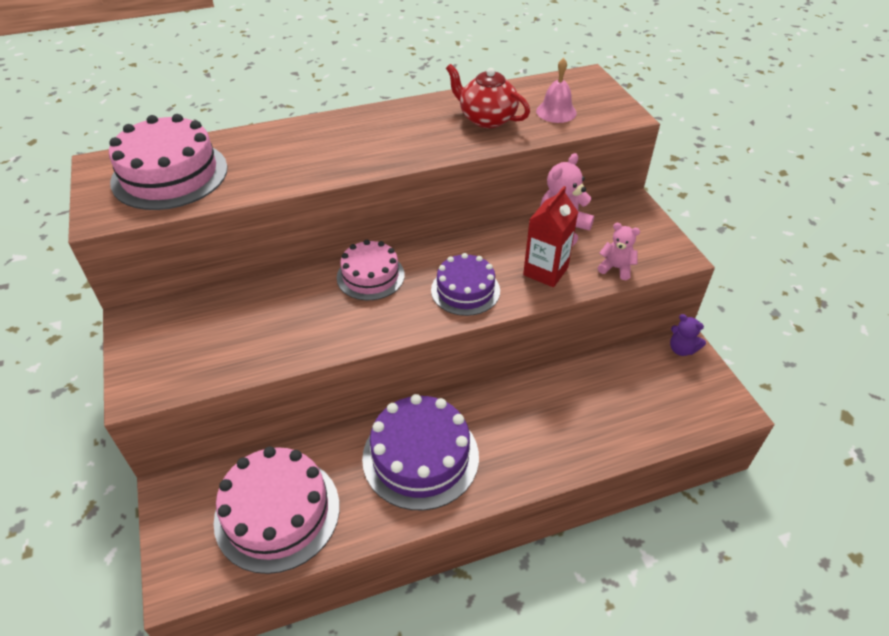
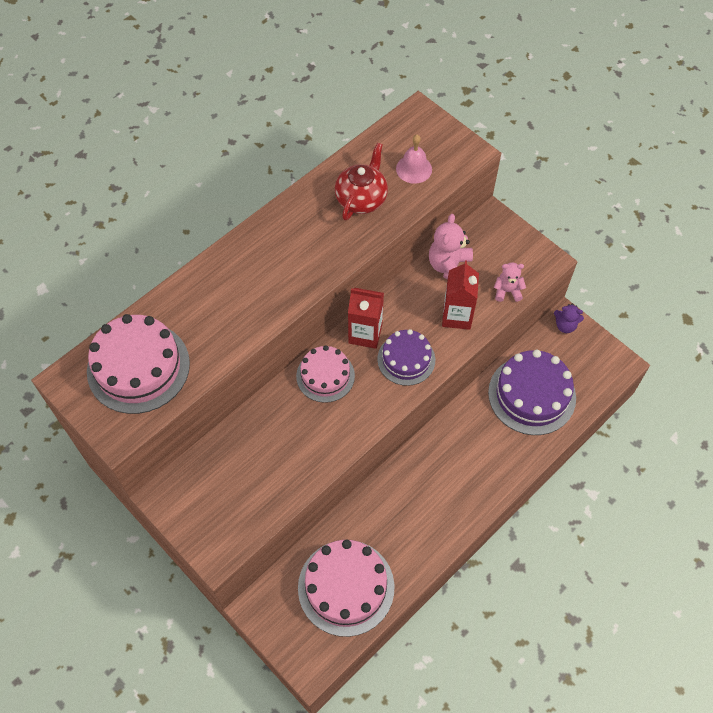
camera: 25 degrees left, 15 degrees up
(420, 457) = (422, 499): purple cake -> purple cake (532, 395)
(436, 255) = (365, 334): none -> red carton
(486, 119) = (361, 199): red teapot -> red teapot turned 105 degrees clockwise

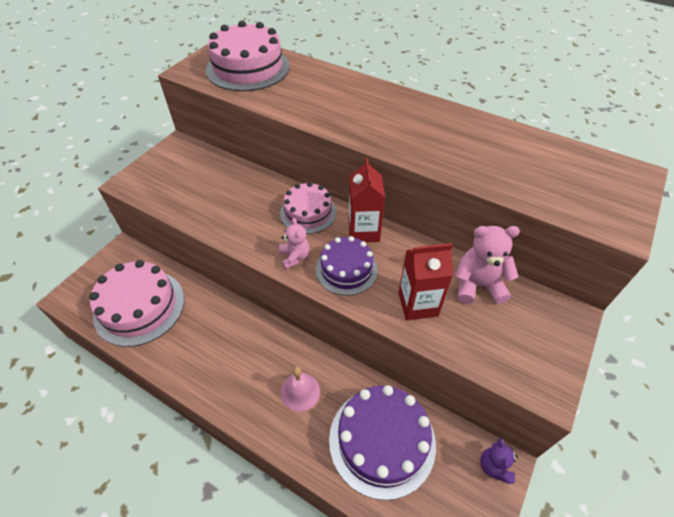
camera: 75 degrees right, 10 degrees down
(361, 199) = (486, 152): red teapot -> none
(414, 169) = (555, 184): pink bell -> pink bell (300, 391)
(507, 291) = (476, 350): pink teddy bear -> pink teddy bear (294, 257)

